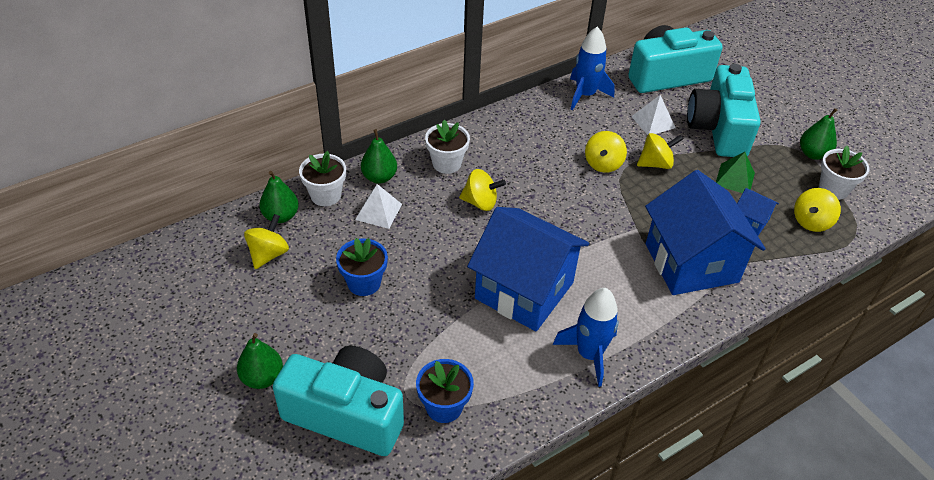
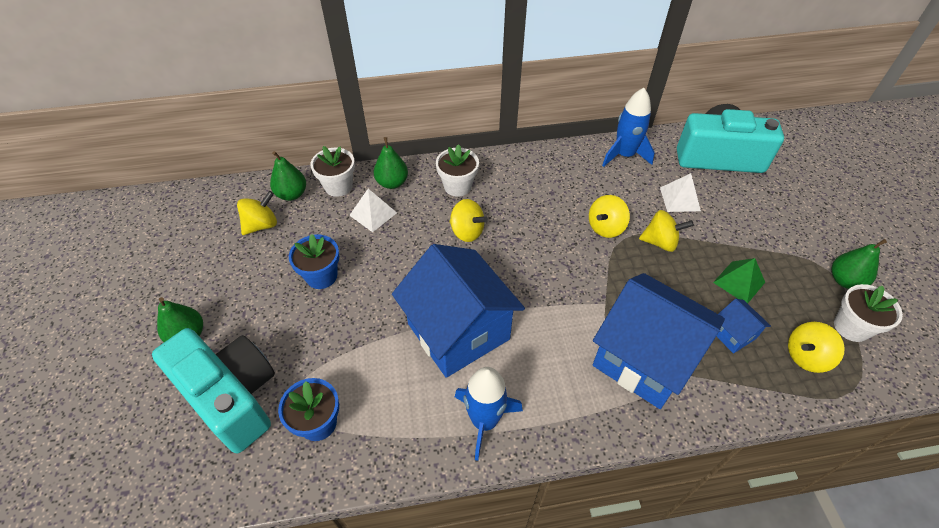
camera: 25 degrees right, 5 degrees up
(691, 263) = (644, 358): blue house -> blue house turned 60 degrees counterclockwise
(718, 129) = (747, 224): turquoise camera -> none

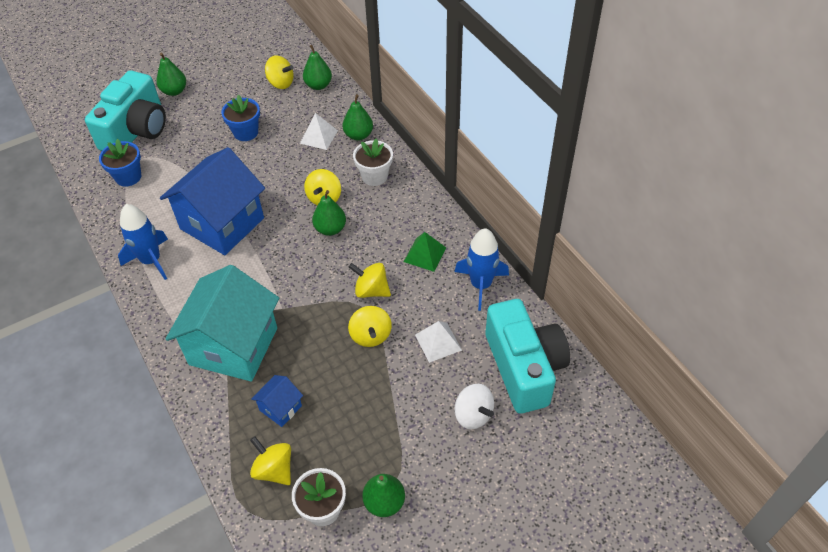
camera: 70 degrees right, 0 degrees up
(338, 186) = (339, 106): white flower pot -> none
(512, 237) = (330, 229): none -> green pear
(644, 358) = (233, 346): blue house -> turquoise house
(739, 282) = (345, 406): green pyramid -> green pyramid (425, 254)
(760, 199) = (473, 415): none -> white spinning top

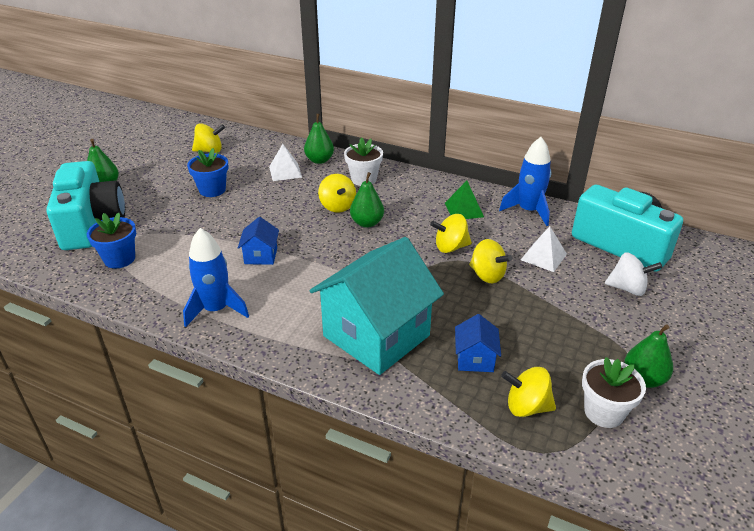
camera: 35 degrees left, 15 degrees down
(222, 223) = (261, 256): blue house -> blue house, size x0.43
(233, 346) = (376, 335): turquoise house -> turquoise house turned 60 degrees clockwise
(318, 85) = (247, 142): green pear -> none

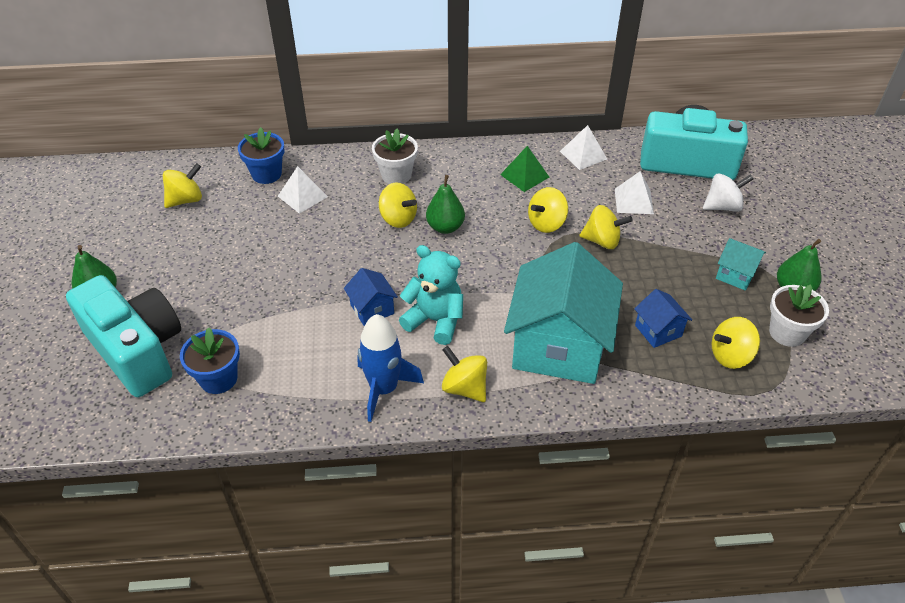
camera: 30 degrees left, 10 degrees up
(212, 190) = (240, 250): blue flower pot -> blue flower pot (266, 174)
(274, 333) = (464, 388): none -> yellow spinning top
(298, 280) = (435, 320): none -> turquoise teddy bear
(319, 160) = (327, 168): green pear -> none
(528, 211) = (583, 155): blue rocket -> white pyramid
(592, 345) = (735, 274): none -> turquoise house

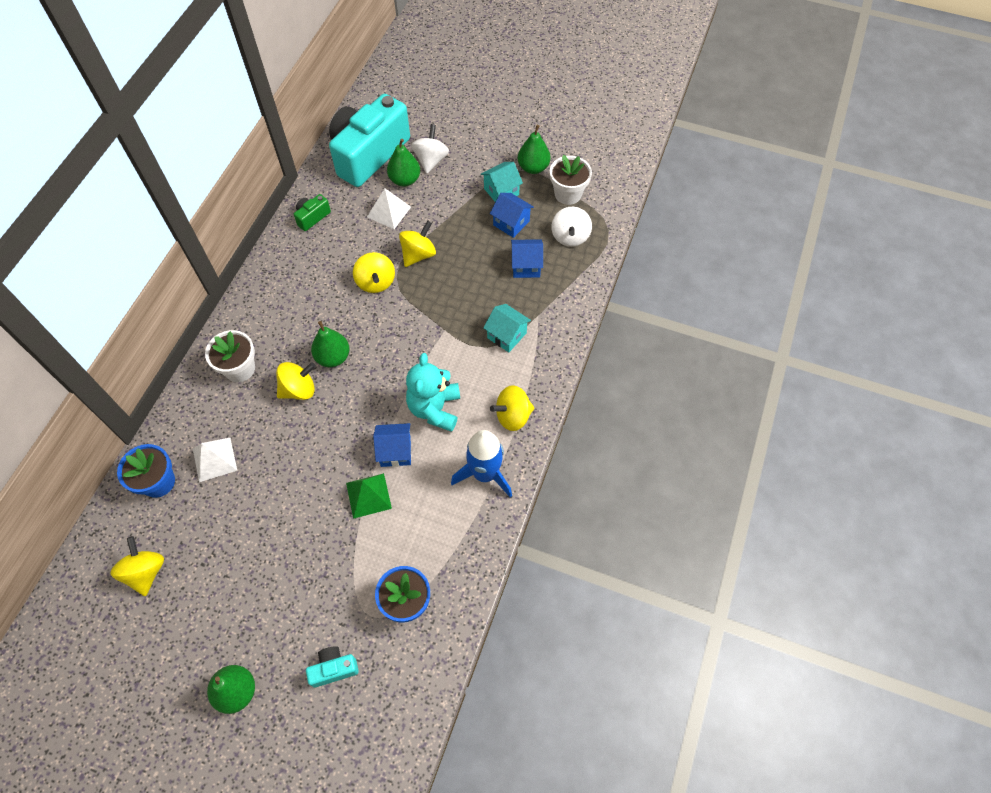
camera: 65 degrees left, 15 degrees up
(137, 350) = (334, 668): turquoise camera -> turquoise camera, size x0.40
(435, 320) = (435, 408): turquoise teddy bear -> turquoise teddy bear turned 45 degrees counterclockwise
(524, 175) = (308, 270): green pyramid -> green pyramid (368, 495)
(559, 346) = (506, 335): turquoise house -> turquoise house, size x0.43
(583, 155) = (312, 217): white pyramid -> green camera
(681, 197) = (405, 180): none -> green pear
(703, 298) = (511, 223): none -> blue house
(730, 356) = (570, 237): yellow spinning top -> white spinning top

